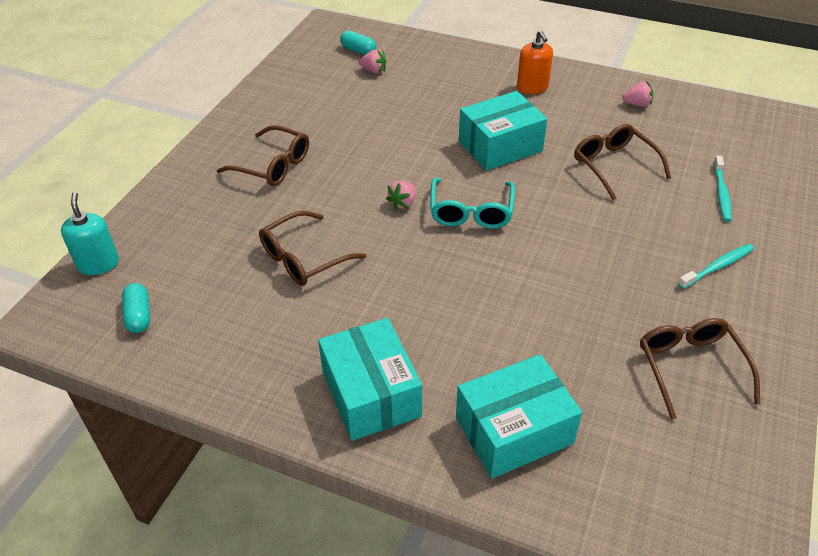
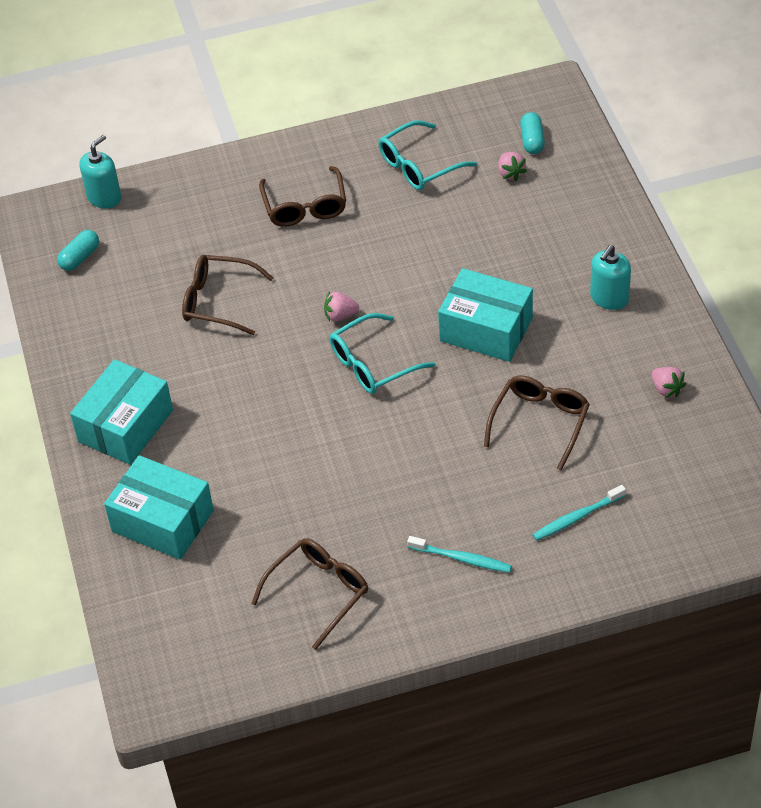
camera: 55 degrees right, 5 degrees up
(312, 100) = (419, 165): none -> turquoise glasses
(532, 87) = (609, 298): orange soap dispenser -> turquoise soap dispenser

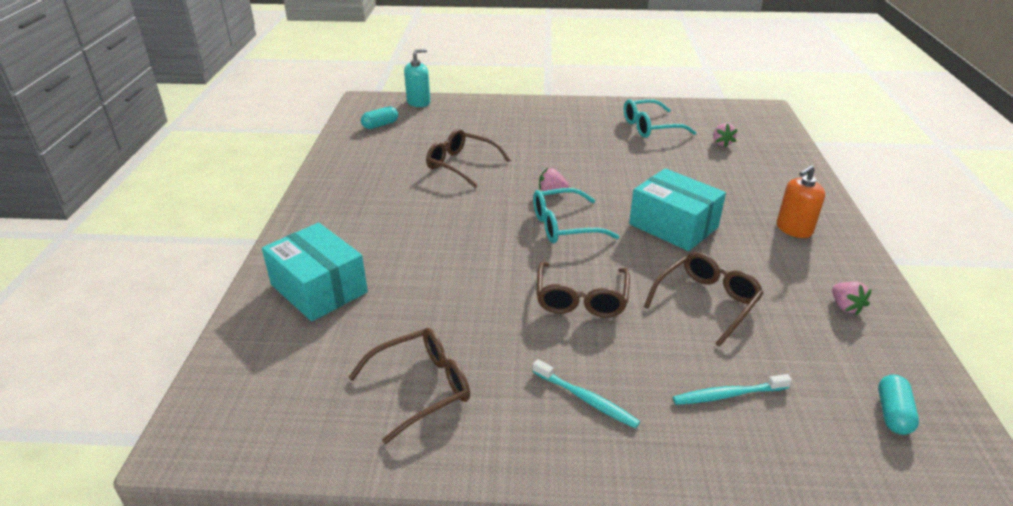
camera: 15 degrees right, 15 degrees down
(125, 426) = (339, 218): turquoise box -> none
(305, 206) = (555, 131): brown glasses -> brown glasses (581, 299)
(532, 140) = (743, 130): turquoise capsule -> turquoise capsule (892, 413)
(609, 298) = (794, 229): turquoise soap dispenser -> orange soap dispenser

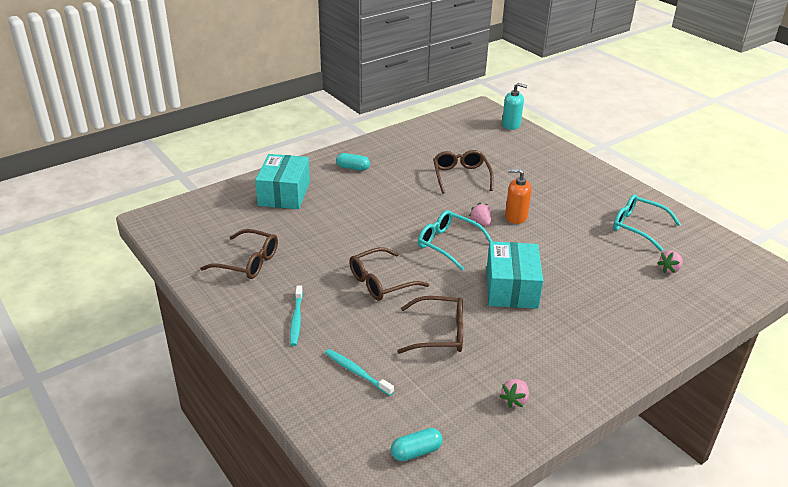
camera: 50 degrees right, 0 degrees up
(380, 125) = (461, 127): turquoise capsule -> turquoise capsule (353, 168)
(794, 229) = (588, 346): orange soap dispenser -> orange soap dispenser (516, 216)

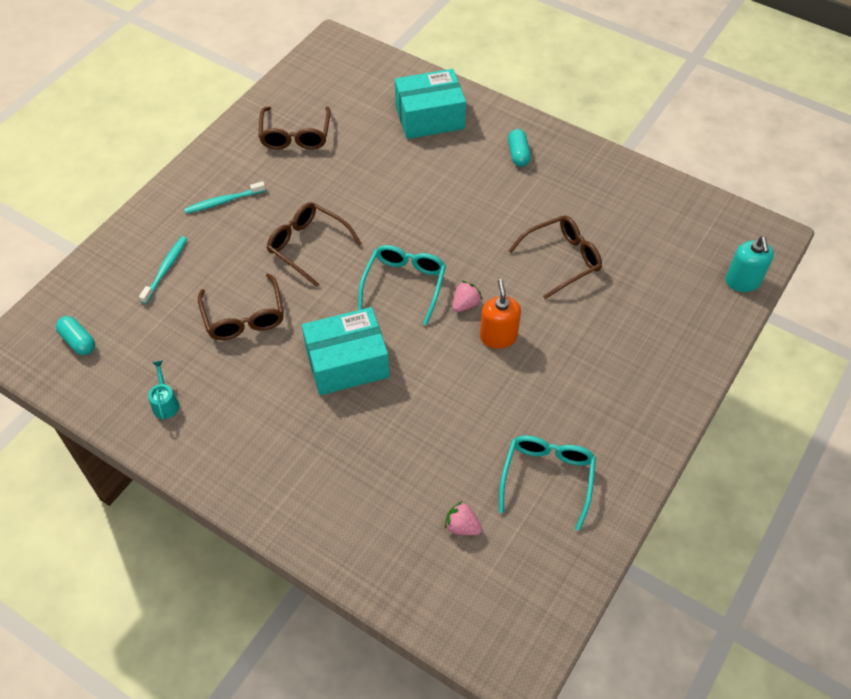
camera: 70 degrees right, 20 degrees up
(514, 400) = (165, 402): pink strawberry -> turquoise watering can

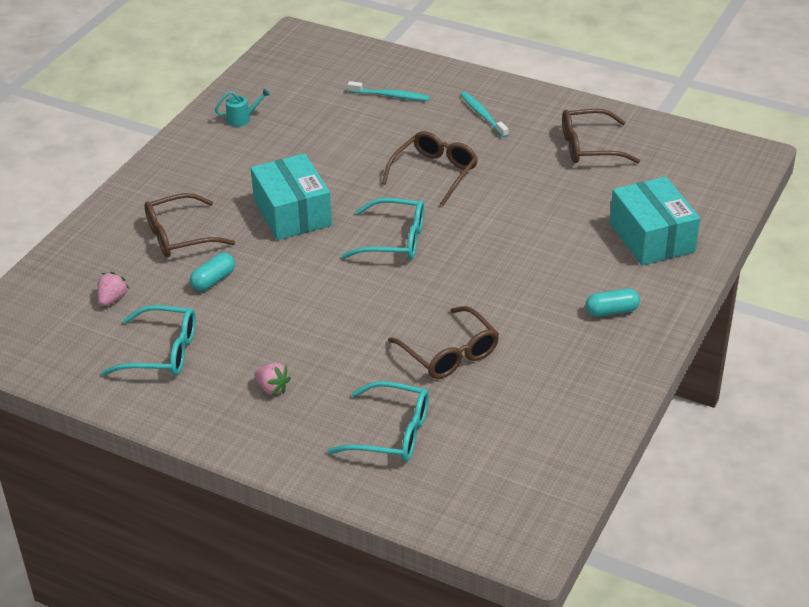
camera: 85 degrees right, 15 degrees down
(78, 341) = (303, 65): turquoise capsule -> turquoise capsule (213, 280)
(244, 317) = (340, 147): brown glasses -> brown glasses (179, 236)
(465, 304) = (374, 284): pink strawberry -> pink strawberry (272, 388)
(498, 336) = (333, 310): orange soap dispenser -> none
(656, 306) = (391, 433): none -> turquoise glasses
(742, 281) = (443, 515): turquoise soap dispenser -> none

